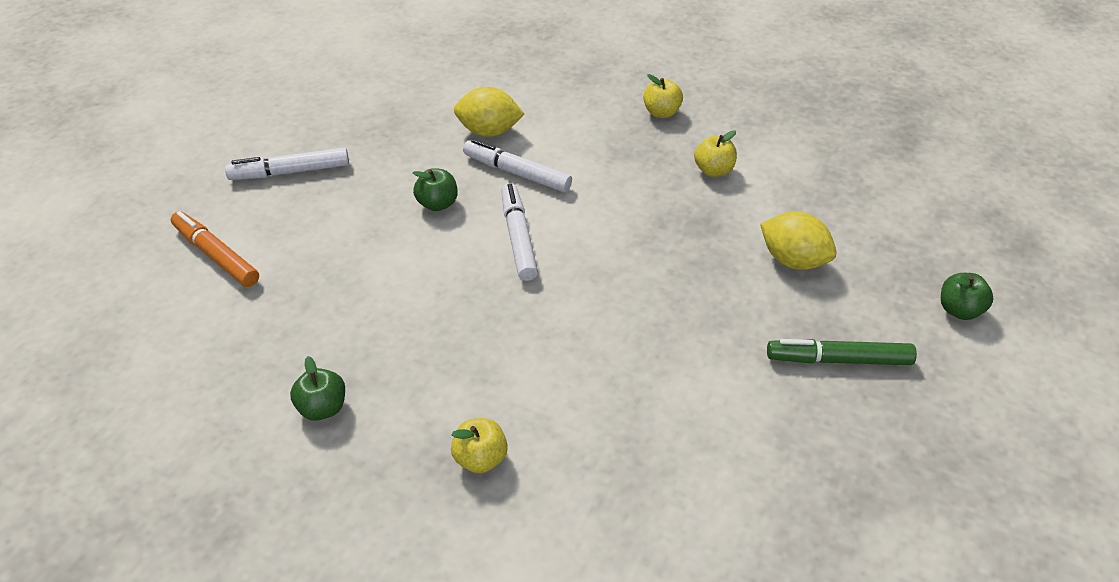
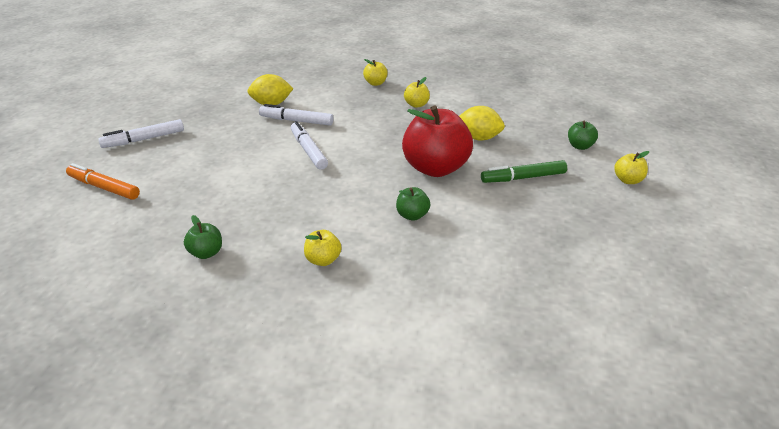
camera: 15 degrees left, 10 degrees down
(437, 204) = (250, 142): green apple -> green apple (412, 215)
(702, 311) = (435, 168): none -> red apple
(1016, 401) = (628, 180): none -> yellow apple

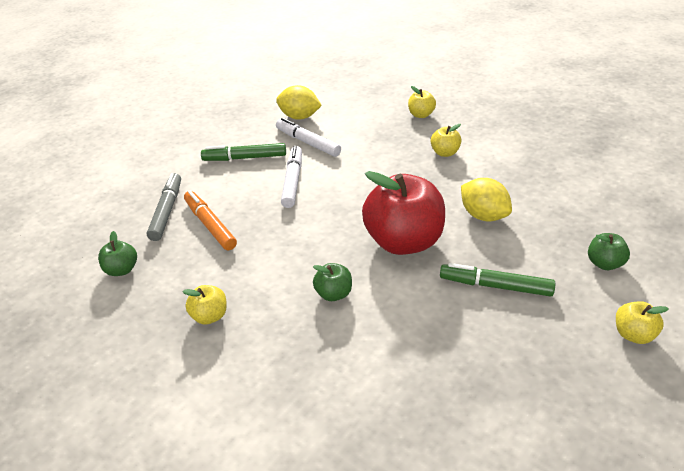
camera: 30 degrees right, 5 degrees up
(104, 187) = (99, 172): orange marker -> orange marker (210, 225)
(144, 139) = (165, 129): white marker -> none
(209, 199) = (167, 211): none -> grey marker
(248, 144) = (245, 158): none -> green marker

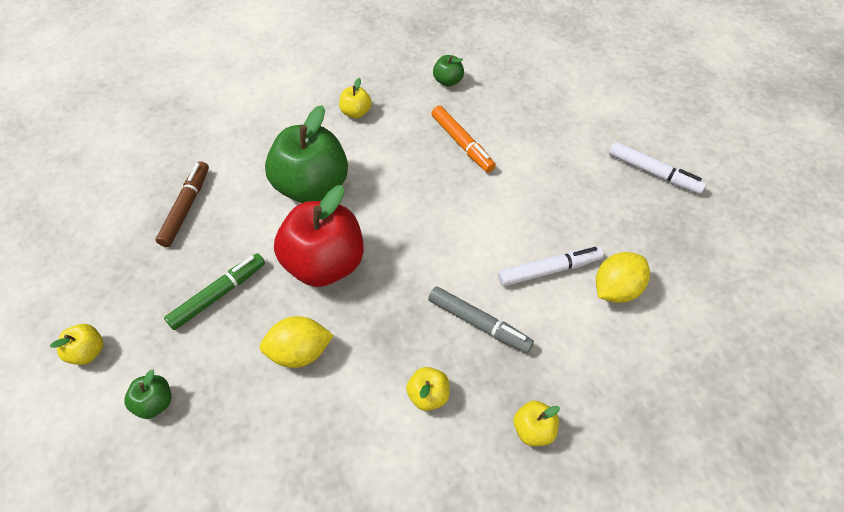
camera: 120 degrees right, 15 degrees up
(167, 211) = (505, 123): grey marker -> grey marker (479, 323)
(210, 225) = (462, 144): orange marker -> orange marker turned 60 degrees clockwise
(245, 158) = (556, 204): green marker -> none
(293, 181) = (483, 225): white marker -> white marker (653, 173)
(334, 293) = (312, 186): green apple -> green apple, size x2.25
(443, 376) = (186, 208): none -> brown marker

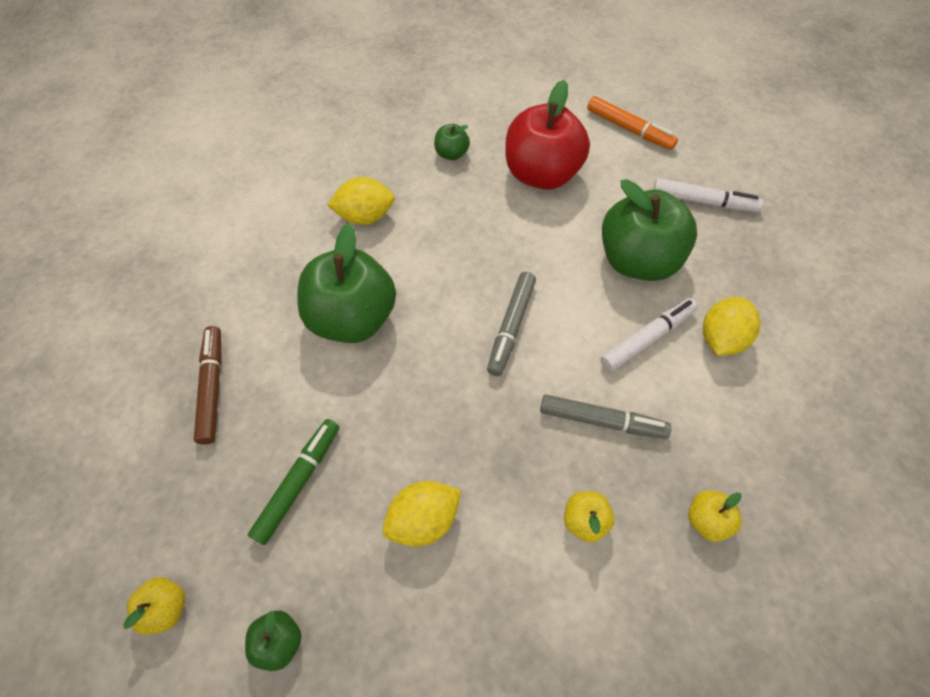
camera: 20 degrees left, 5 degrees up
(325, 263) = (407, 405): red apple -> red apple (541, 174)
(356, 112) = (365, 216): yellow apple -> yellow lemon
(436, 228) = (511, 327): none -> grey marker
(462, 144) = (497, 222): orange marker -> orange marker (629, 129)
(570, 205) = (637, 260): none -> green apple

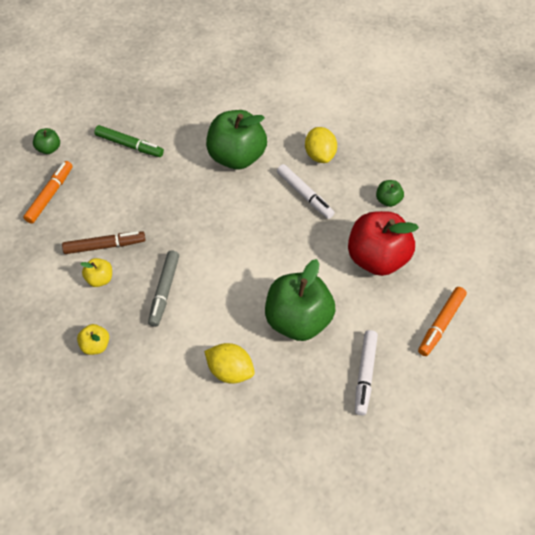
camera: 85 degrees right, 5 degrees down
(166, 608) = (69, 105): yellow apple -> none
(212, 387) = (187, 101): brown marker -> brown marker (105, 246)
(399, 627) = (50, 195): none -> orange marker
(423, 519) = (105, 202): yellow lemon -> none
(511, 327) = (233, 240): grey marker -> none
(647, 338) = (228, 322): white marker -> white marker (304, 195)

